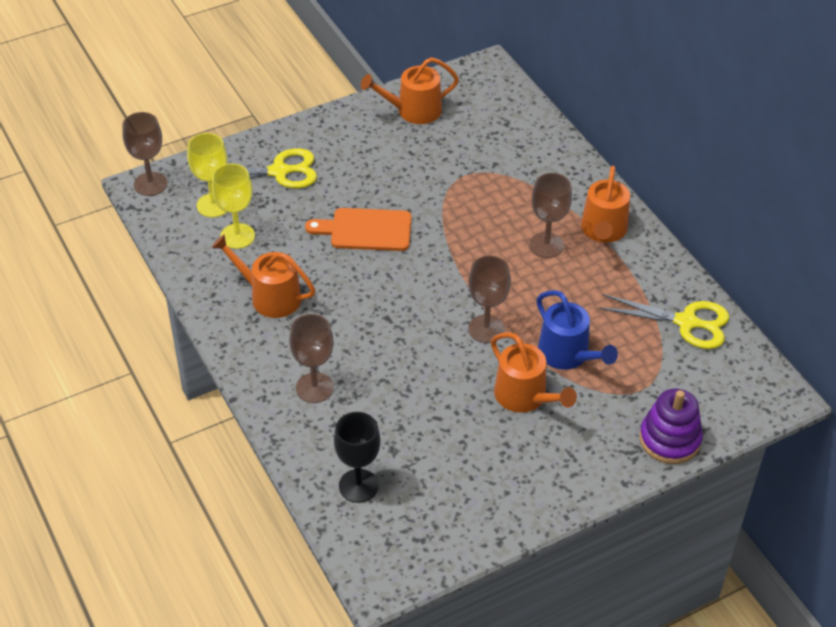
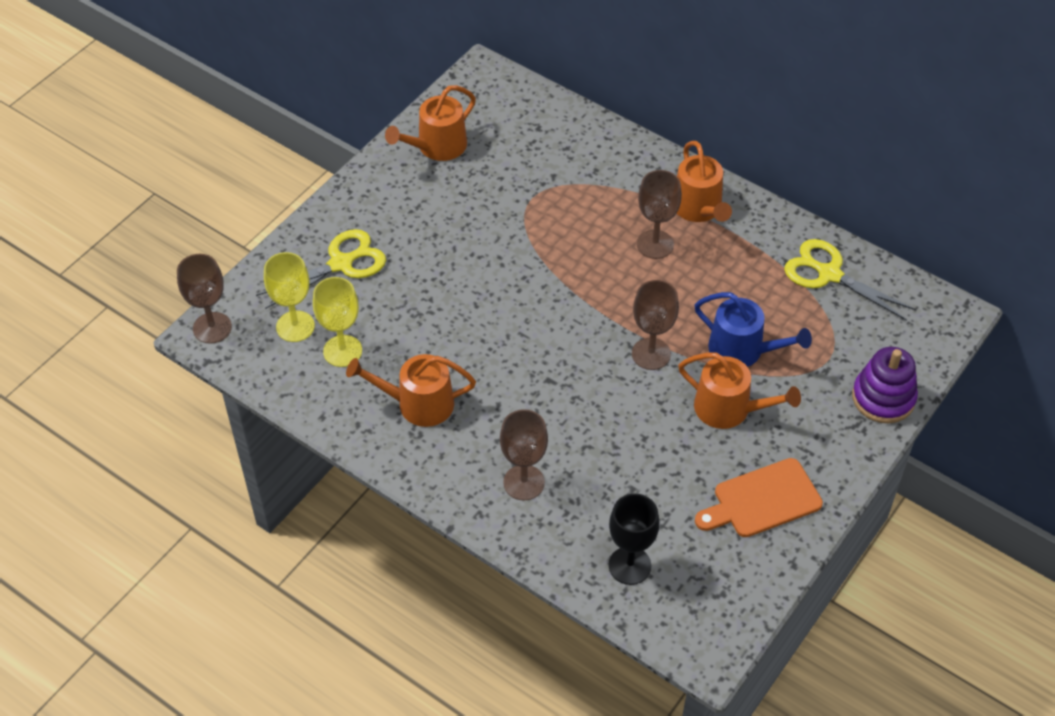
camera: 25 degrees left, 5 degrees up
(366, 230) = (470, 294): orange cutting board -> orange cutting board (762, 500)
(686, 322) = (829, 274): yellow scissors -> yellow scissors turned 135 degrees counterclockwise

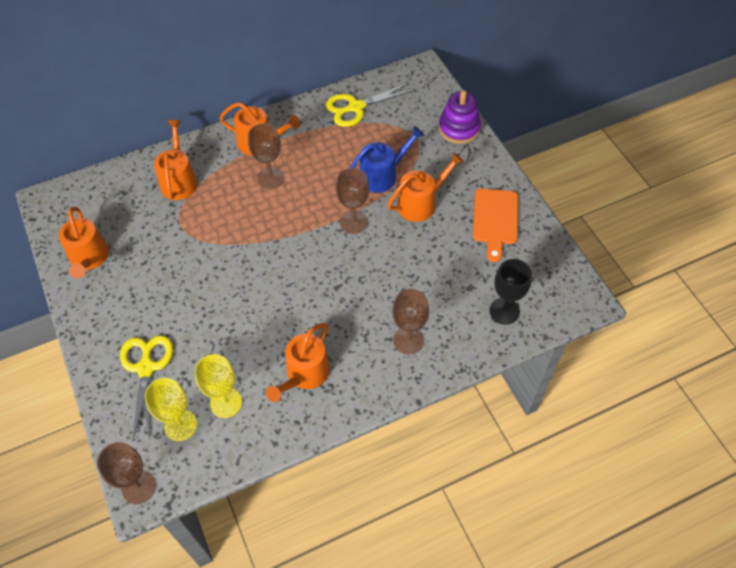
camera: 60 degrees left, 5 degrees up
(589, 165) = (179, 180): none -> orange watering can

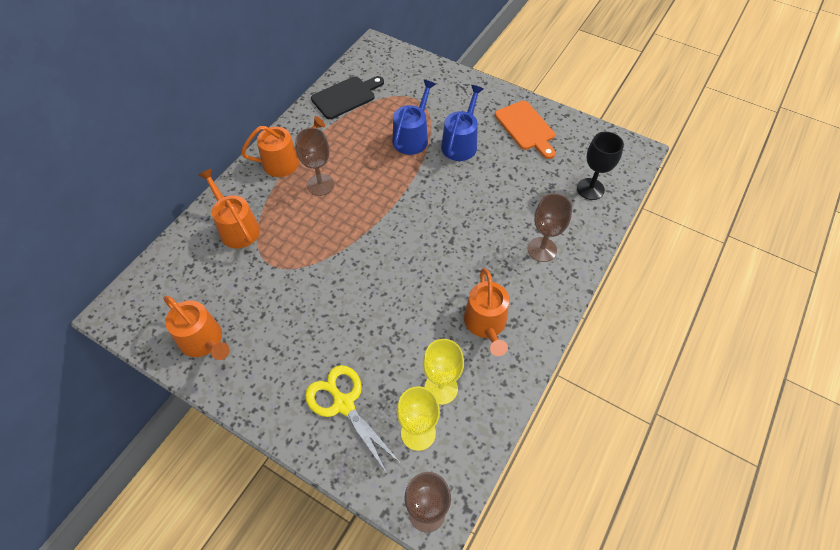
camera: 35 degrees left, 0 degrees up
(353, 222) = (421, 184): brown goblet -> none
(356, 107) = (346, 96): yellow scissors -> black cutting board
(420, 203) = (461, 143): orange watering can -> blue watering can
(459, 128) = (441, 76): purple stacking toy -> none

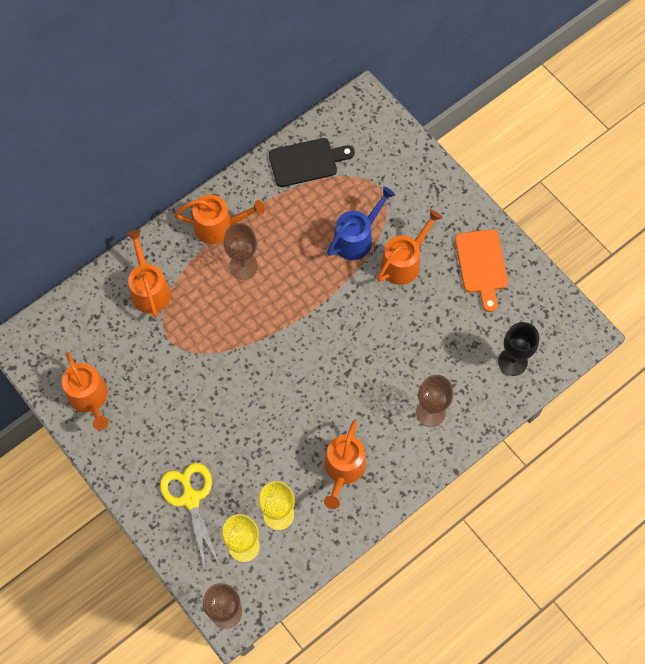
camera: 20 degrees right, 10 degrees up
(461, 143) = (404, 262): blue watering can -> orange watering can

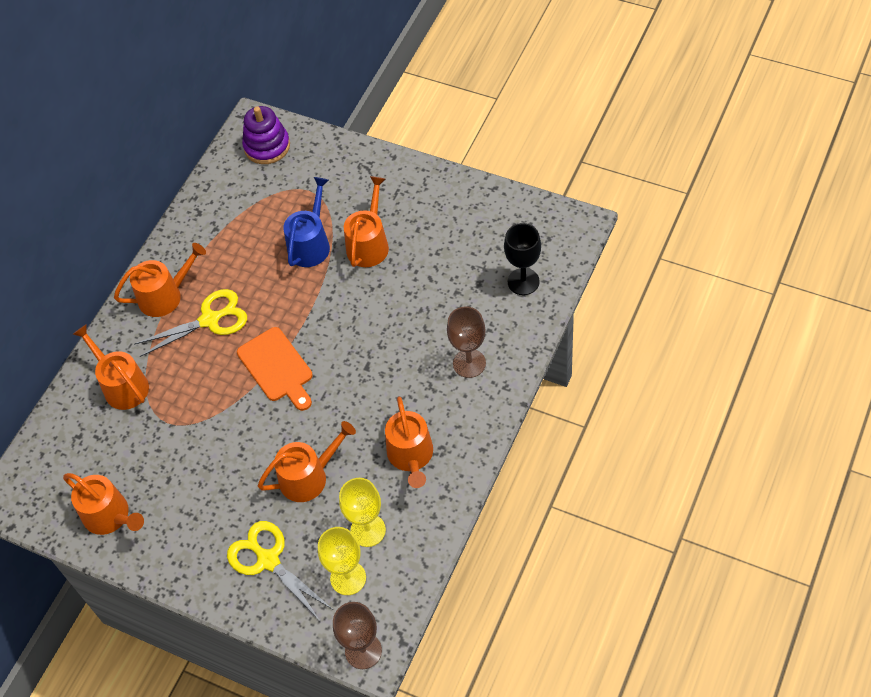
camera: 20 degrees left, 10 degrees down
(243, 266) = (209, 320): brown goblet -> yellow scissors
(255, 445) = (309, 477): none -> orange watering can
(306, 162) = (224, 200): black cutting board -> none
(365, 128) = (267, 146): none -> purple stacking toy
(481, 265) = (446, 212): orange cutting board -> orange cutting board (277, 367)

